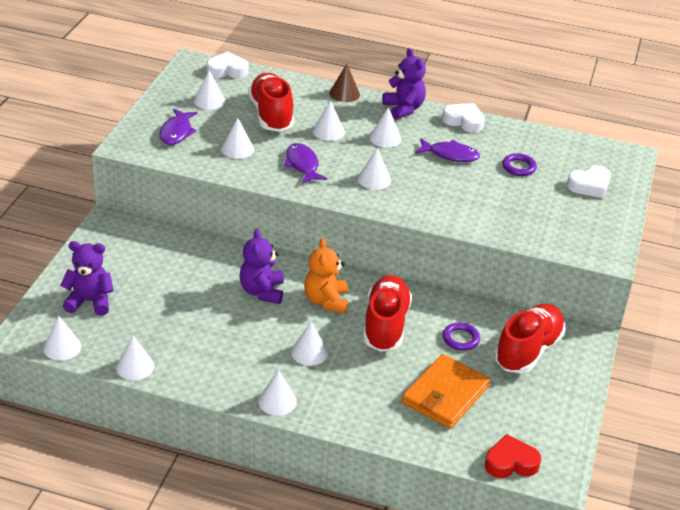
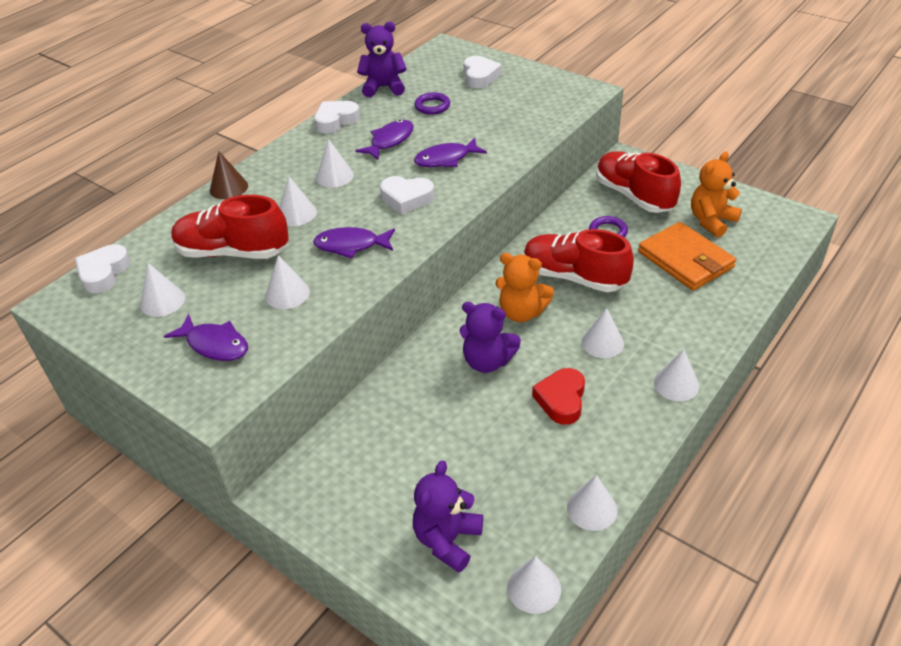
camera: 65 degrees left, 5 degrees up
(374, 179) = (407, 198): white cone -> white heart
(404, 109) = (287, 153): purple teddy bear -> purple teddy bear (384, 87)
(440, 189) = (446, 159): none -> purple fish
(510, 462) = (780, 241): red heart -> red heart (561, 400)
(516, 409) = (711, 221): none -> orange teddy bear

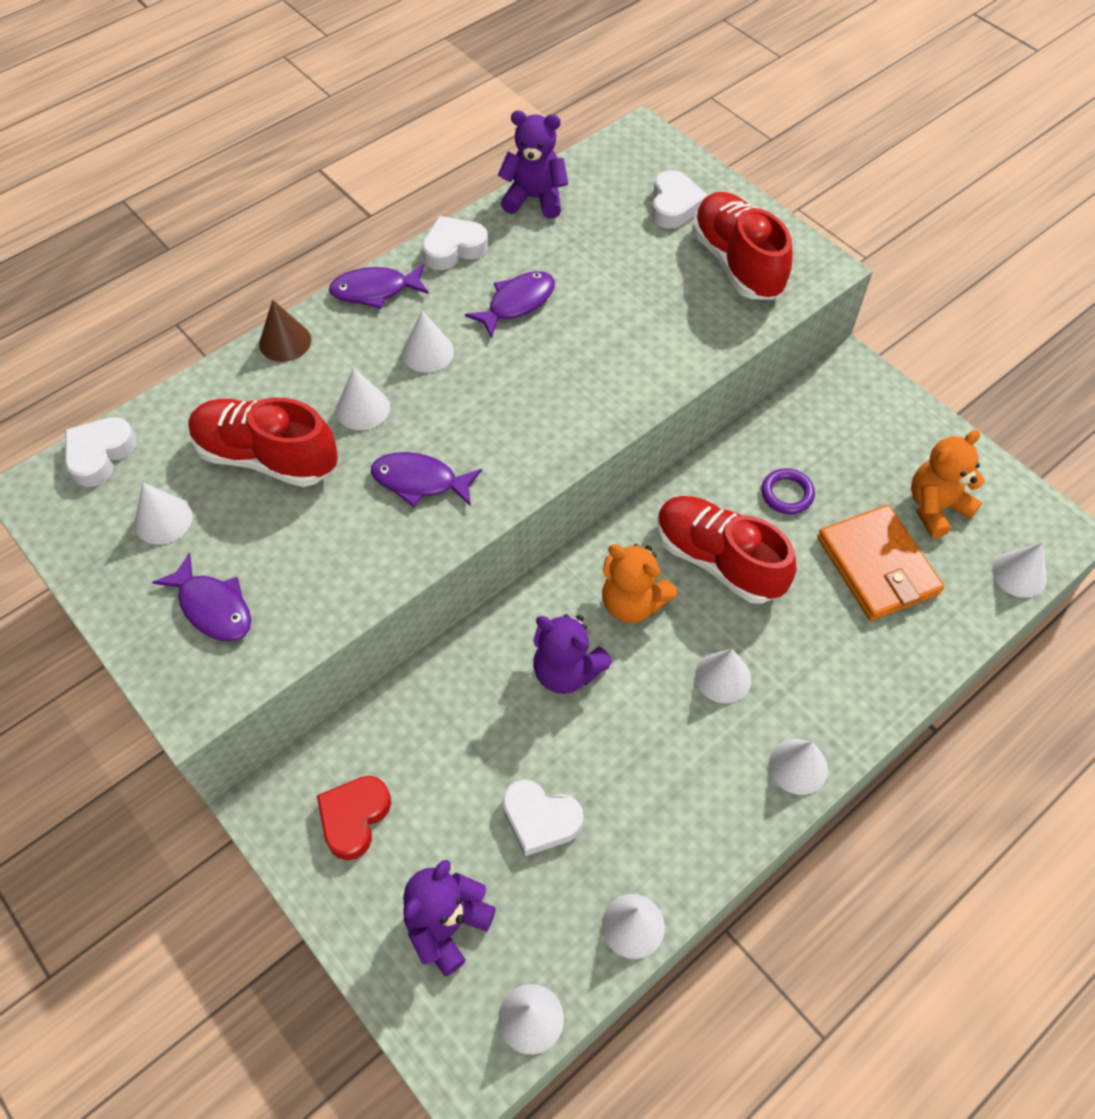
camera: 10 degrees right, 15 degrees up
(287, 294) = (320, 545): white cone -> white cone (1019, 574)
(407, 198) = (513, 415): white heart -> white heart (540, 819)
(432, 106) = (592, 250): purple ring -> none
(446, 159) = (584, 354): purple fish -> purple fish (375, 290)
(561, 400) = (643, 754): red heart -> red heart (354, 818)
(634, 196) = (842, 438): red shoe -> red shoe (737, 263)

